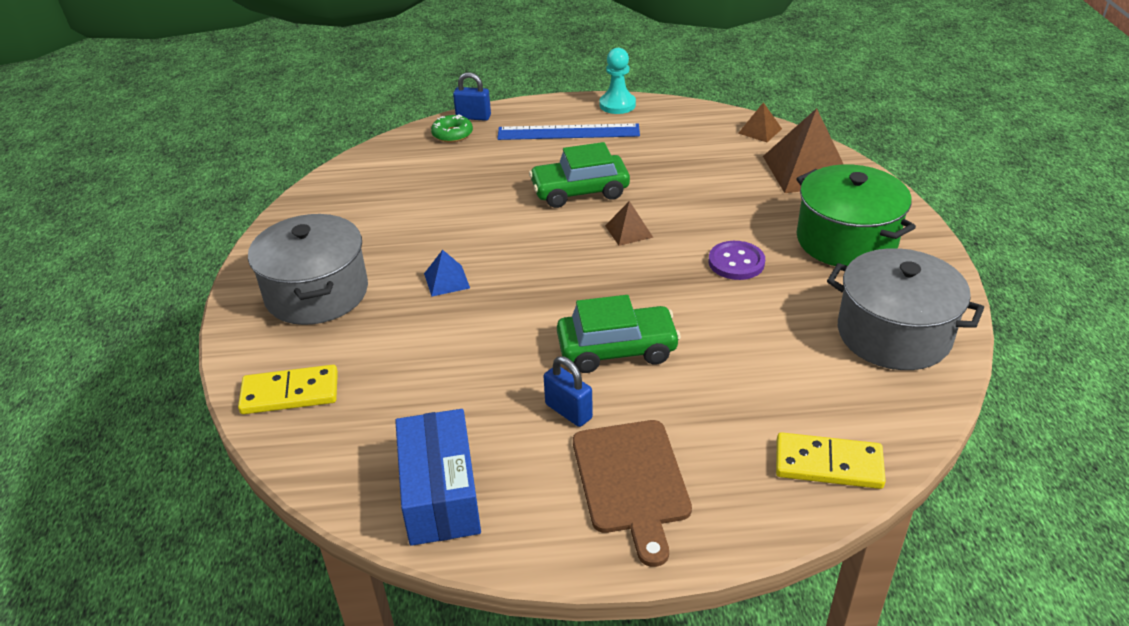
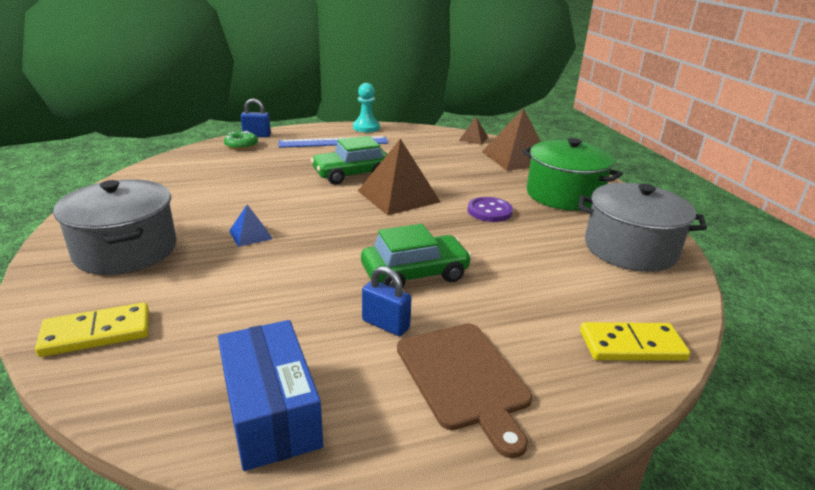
camera: 15 degrees left, 10 degrees down
(628, 231) = (398, 196): brown pyramid -> brown pyramid, size x2.04

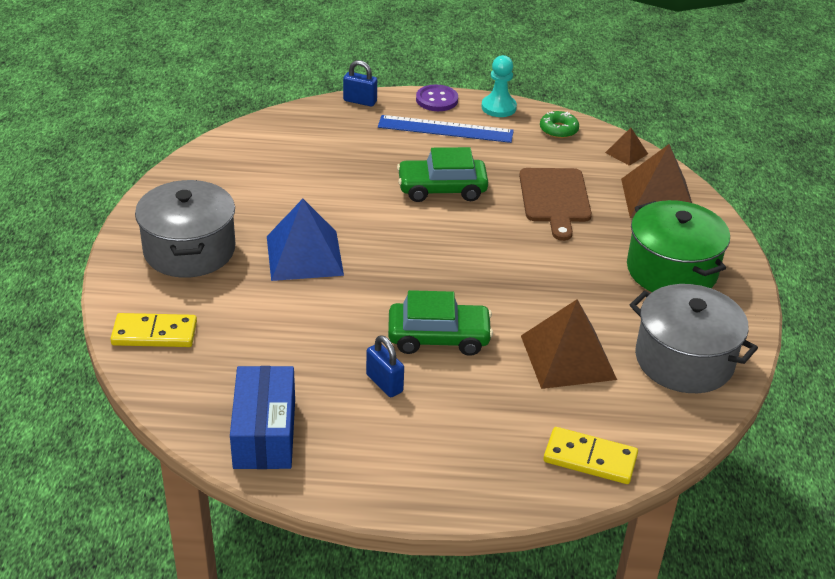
camera: 20 degrees right, 10 degrees up
(241, 145) = (337, 116): green donut -> green donut (558, 130)
(250, 235) = (304, 255): blue pyramid -> blue pyramid, size x2.04
(398, 196) = (476, 233): brown pyramid -> brown pyramid (568, 357)
(464, 378) = (422, 447): brown cutting board -> brown cutting board (555, 199)
(489, 211) = (565, 276): purple button -> purple button (437, 100)

